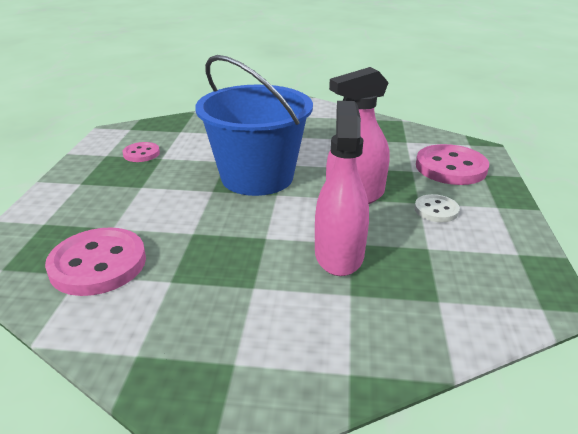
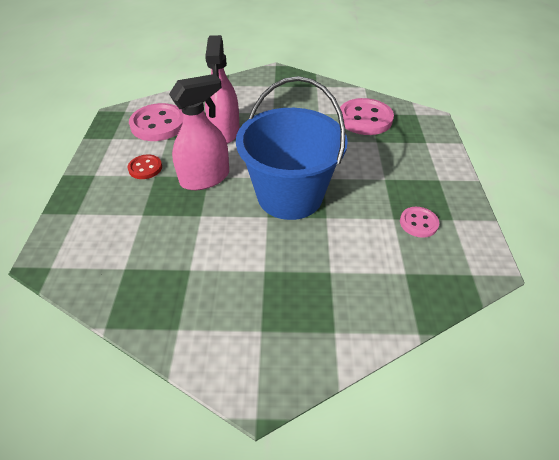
camera: 175 degrees right, 15 degrees up
(436, 210) = (145, 168): white button -> red button
(450, 167) = (101, 221): pink button -> pink button (158, 124)

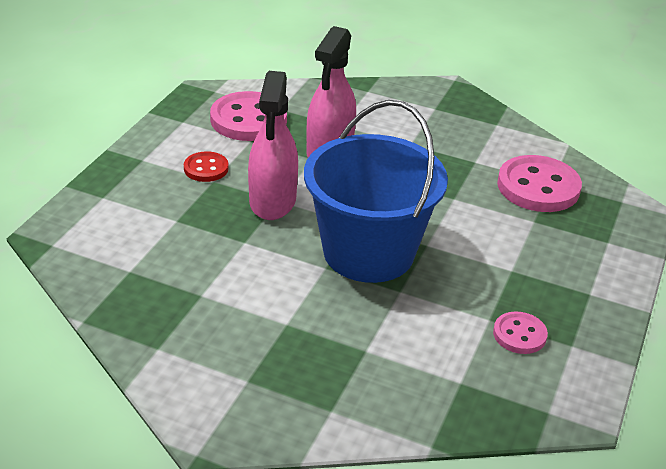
camera: 20 degrees right, 10 degrees down
(205, 178) = (273, 201): pink spray bottle -> pink spray bottle turned 105 degrees clockwise

